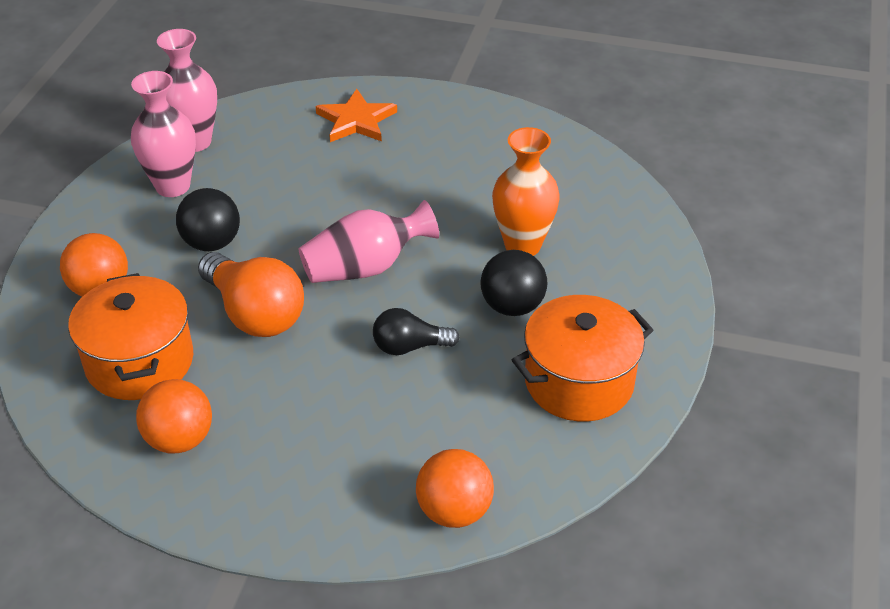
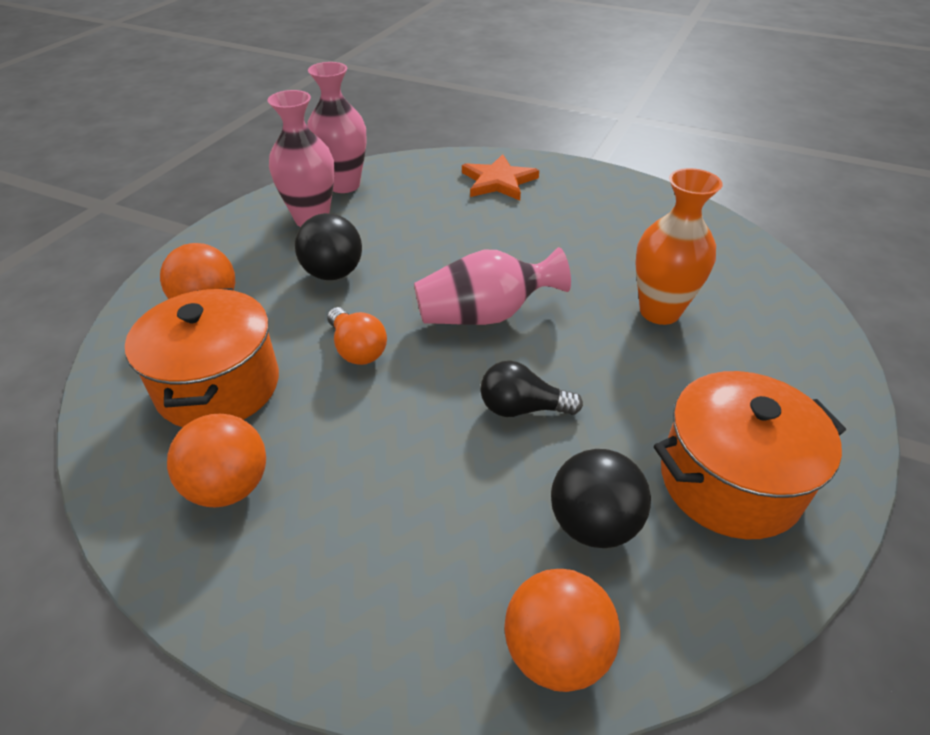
camera: 10 degrees right, 0 degrees up
(255, 313) = (357, 349): orange light bulb -> orange light bulb, size x0.59
(512, 306) = (646, 376): black ball -> black ball (593, 524)

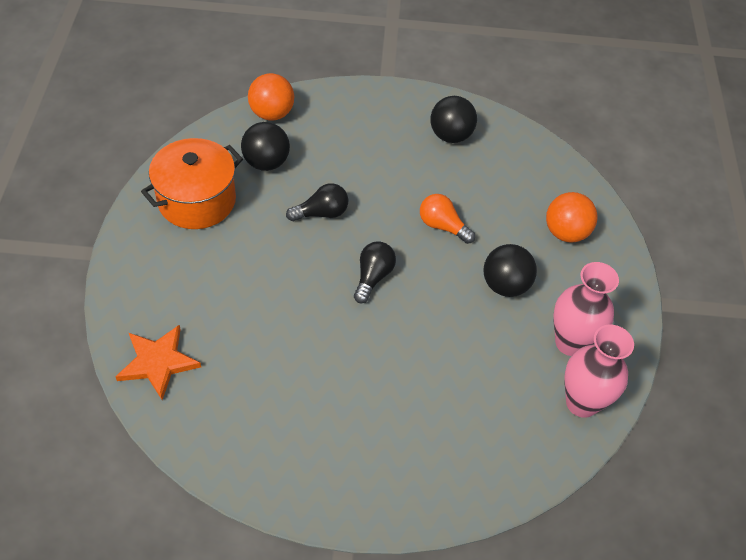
camera: 155 degrees right, 10 degrees up
(218, 386) = (504, 181): orange pot -> none
(229, 486) = (450, 135): orange ball -> black ball
(485, 315) = (373, 277): pink vase -> black light bulb
(498, 181) = (436, 460): orange star -> orange star (158, 362)
(659, 311) = (246, 316): orange vase -> none

